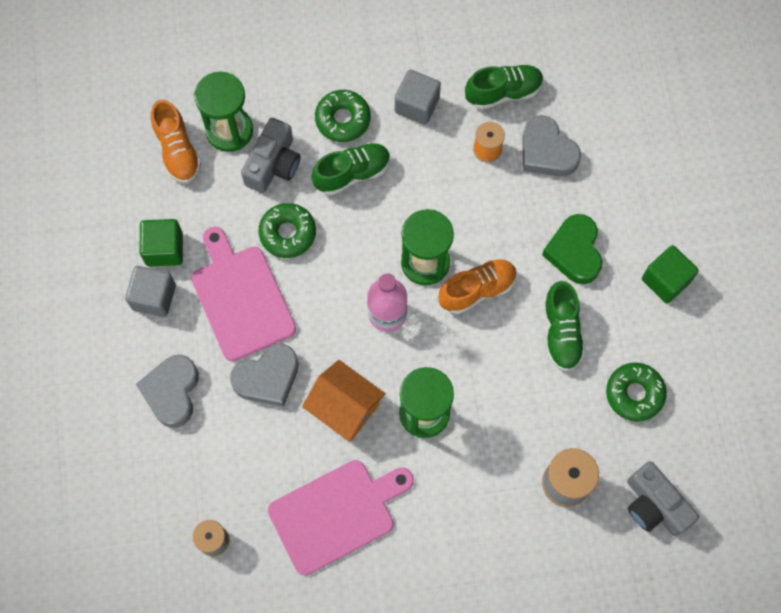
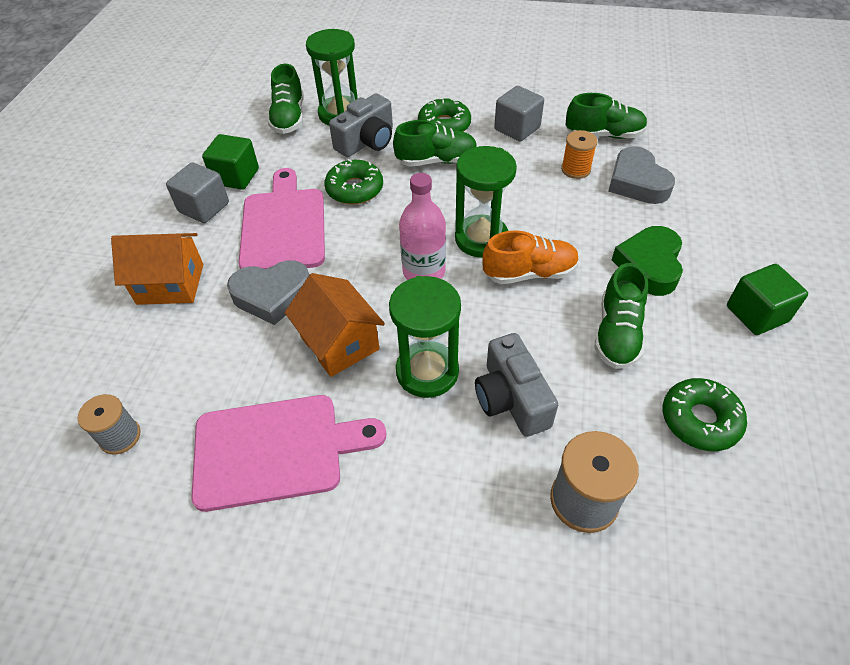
camera: 20 degrees right, 20 degrees down
(172, 392) = (170, 284): grey heart -> orange house
(177, 150) = (289, 118): orange shoe -> green shoe
(654, 505) = (709, 568): grey camera -> grey camera (511, 399)

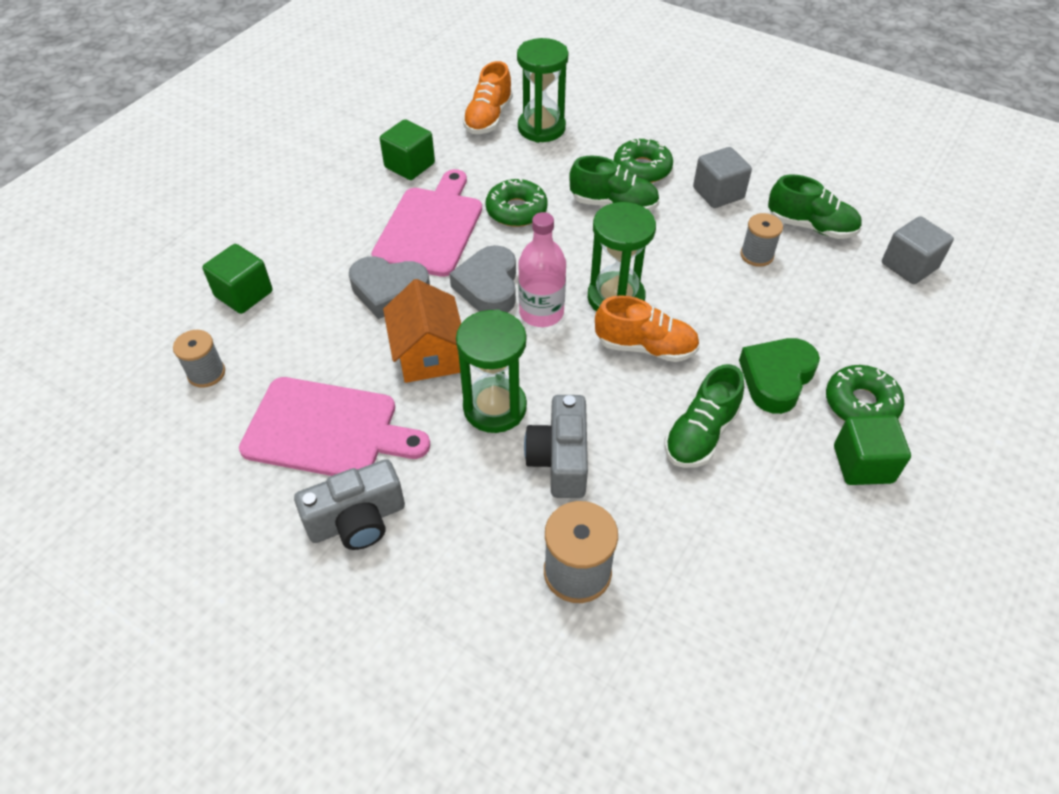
camera: 20 degrees right, 0 degrees up
(125, 343) = (244, 294): none -> green cube
(170, 284) = (305, 252): orange house -> none
(204, 207) = (366, 188): grey cube -> grey cube (909, 266)
(289, 118) = (488, 118): green shoe -> orange shoe
(367, 141) = (553, 164): grey camera -> grey camera (357, 520)
(575, 169) = (756, 255): orange spool -> grey spool
(637, 182) = (816, 288): grey heart -> grey heart (488, 286)
(700, 420) = (735, 543): green donut -> green donut (861, 403)

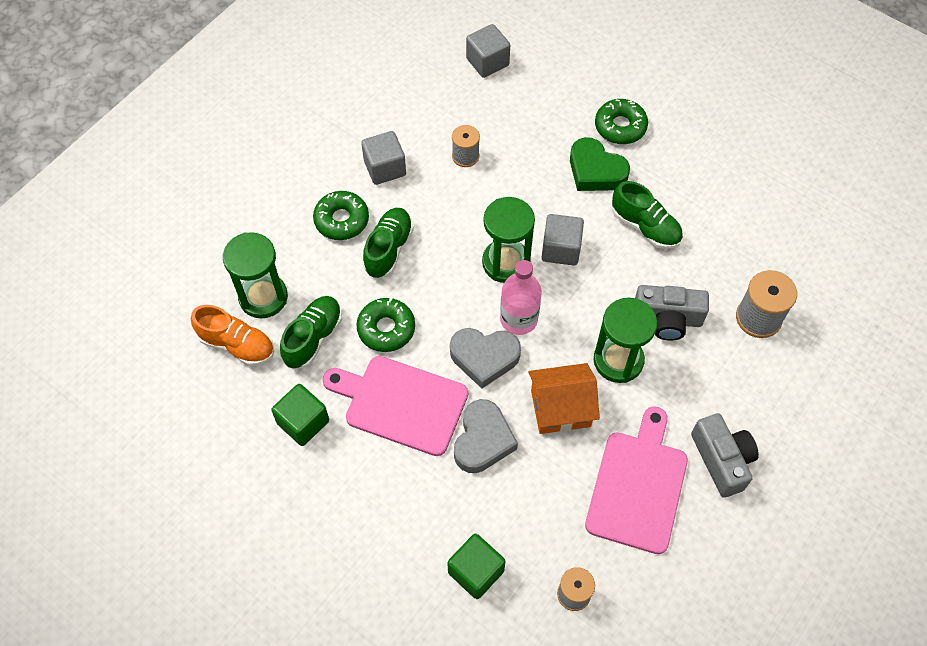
camera: 85 degrees left, 10 degrees up
(645, 347) = (561, 249): orange shoe -> grey cube
(810, 226) = (435, 112): green shoe -> green shoe (313, 338)
(863, 464) = (671, 139): green cube -> none

